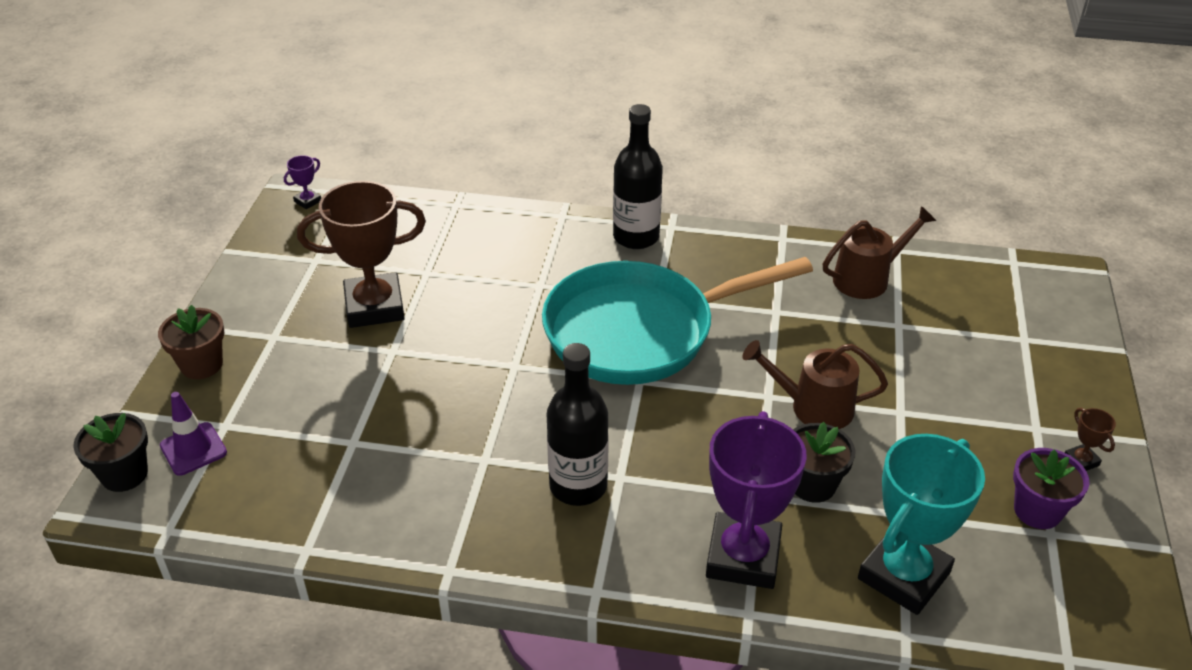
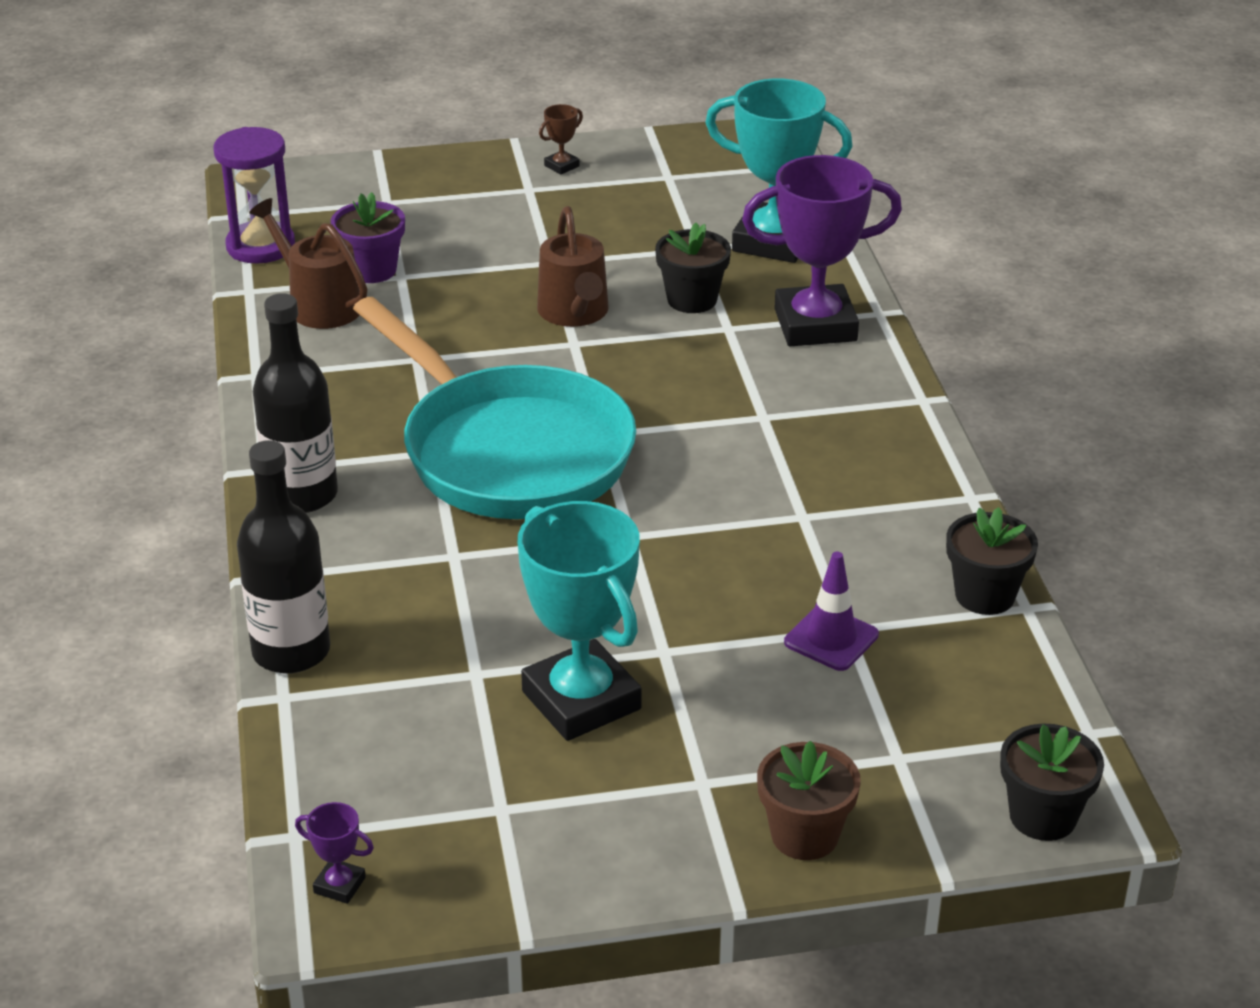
camera: 110 degrees left, 5 degrees down
(193, 449) = (957, 769): purple traffic cone -> purple traffic cone (831, 639)
(334, 530) = (985, 595): none -> black flower pot
(374, 306) = (581, 700): brown trophy -> turquoise trophy
(578, 486) = (795, 441): black bottle -> black bottle (291, 651)
(961, 264) = (261, 246): none -> purple hourglass
(1037, 511) = (644, 184): purple flower pot -> purple flower pot (372, 270)

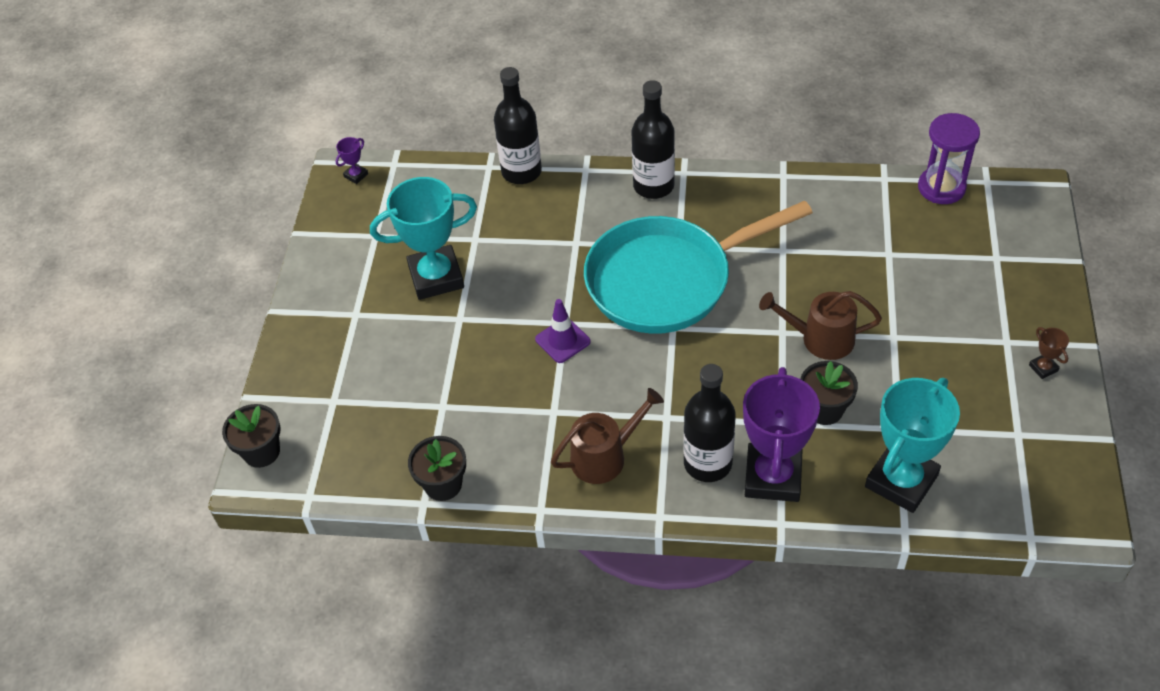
camera: 110 degrees right, 15 degrees up
(319, 304) = (859, 210): brown watering can -> brown watering can (604, 456)
(372, 270) = (899, 240): purple flower pot -> none
(804, 835) = (300, 346): brown flower pot -> none
(821, 374) = (707, 463): none -> black bottle
(831, 639) = (437, 396): purple traffic cone -> purple traffic cone (562, 340)

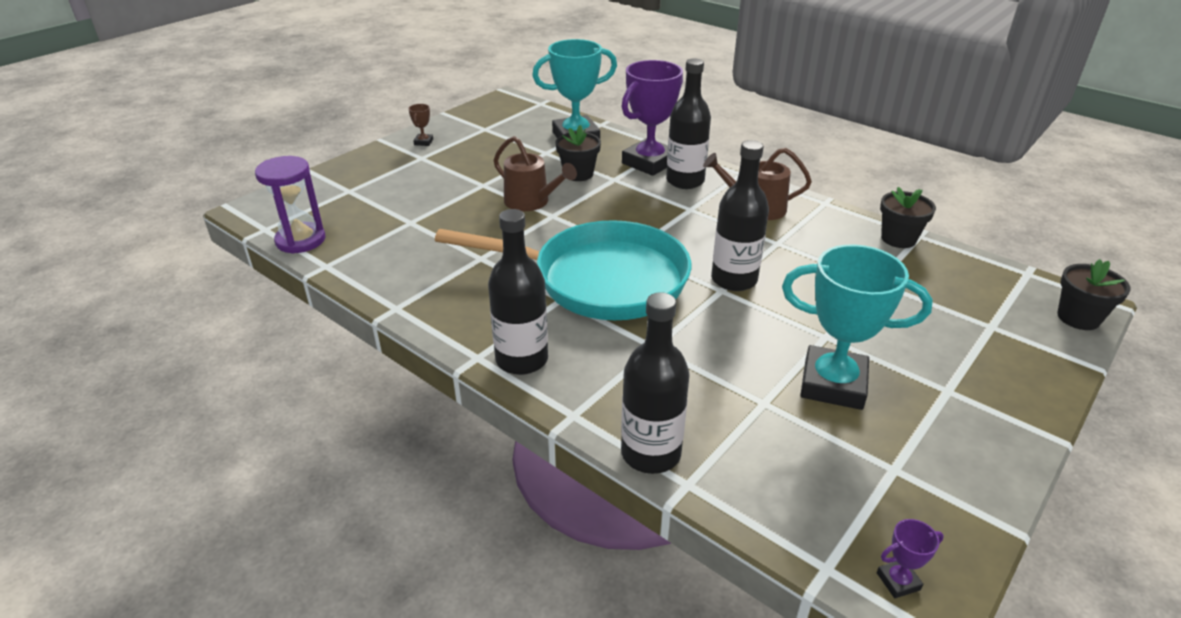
camera: 150 degrees left, 15 degrees down
(562, 340) = (734, 279): purple traffic cone -> black bottle

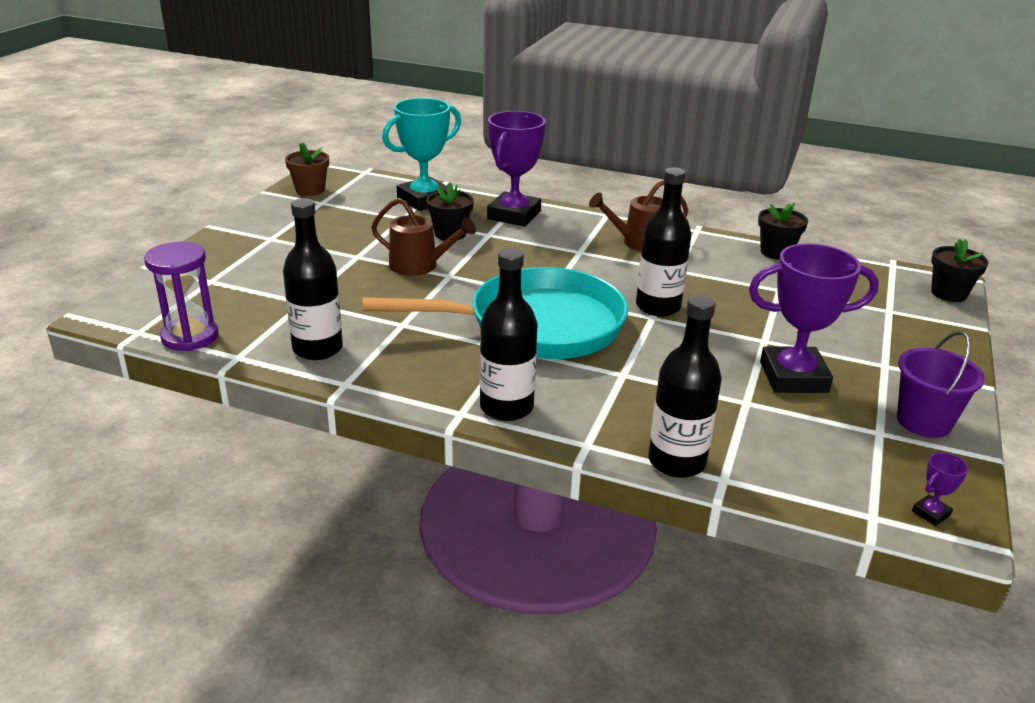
camera: 20 degrees left, 5 degrees down
(423, 142) = (262, 223): brown trophy -> none
(482, 116) = (310, 190): none -> brown flower pot
(685, 181) = (559, 227): black bottle -> black bottle (317, 348)
(833, 384) = (793, 377): turquoise trophy -> purple trophy
(955, 467) = (924, 421): none -> purple bucket

